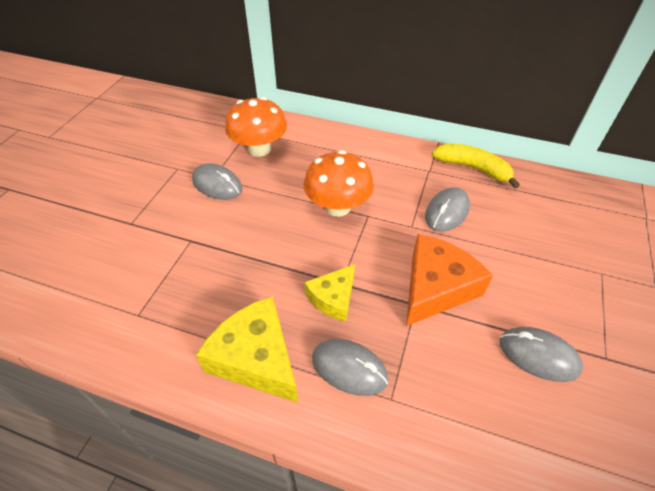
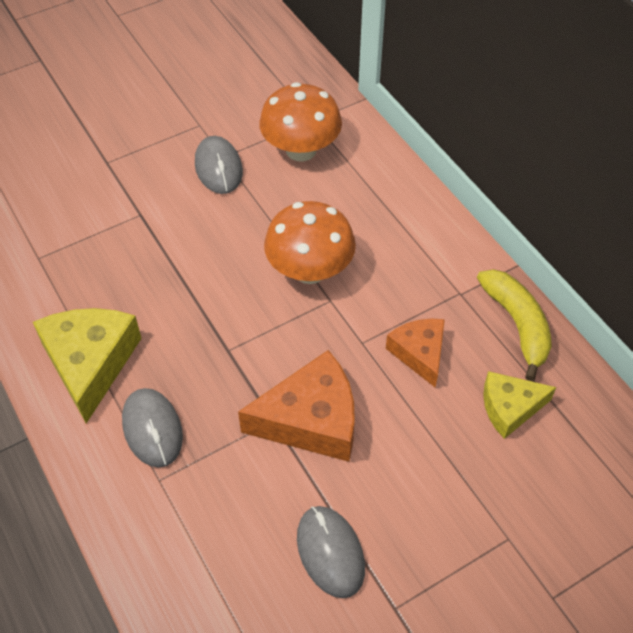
camera: 40 degrees right, 5 degrees up
(333, 298) = (205, 359): yellow cheese -> yellow cheese (510, 408)
(447, 212) = (419, 353): grey mouse -> orange cheese

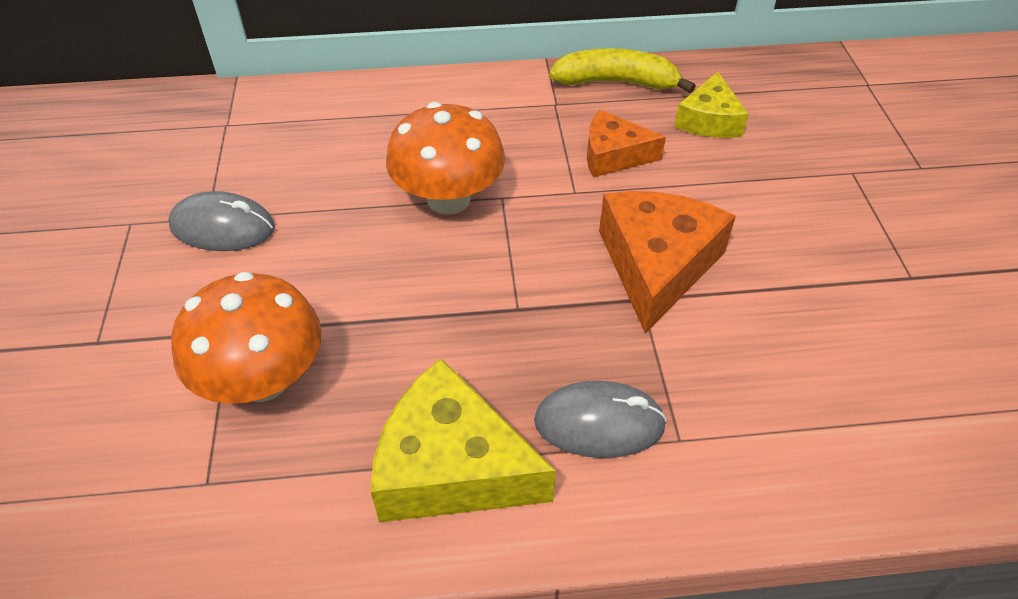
camera: 65 degrees left, 5 degrees down
(301, 150) = (264, 148): orange mushroom -> orange mushroom (263, 379)
(330, 552) = (833, 305): grey mouse -> none

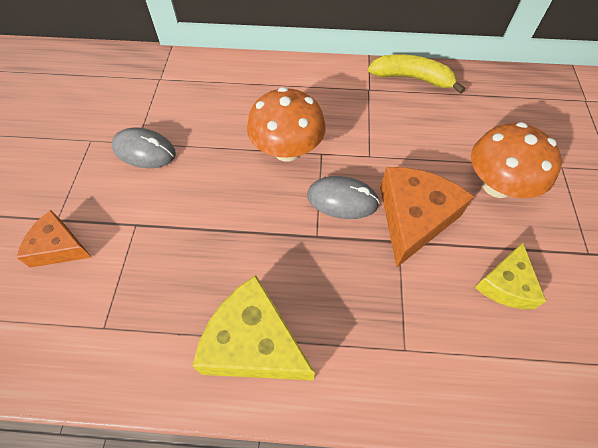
camera: 10 degrees right, 10 degrees up
(263, 379) = (150, 261): orange mushroom -> orange mushroom (497, 185)
(599, 423) = (354, 328): grey mouse -> grey mouse (342, 200)
(613, 155) = (400, 132): orange cheese -> orange cheese (59, 247)
(709, 120) = (469, 114): yellow cheese -> yellow cheese (506, 284)

